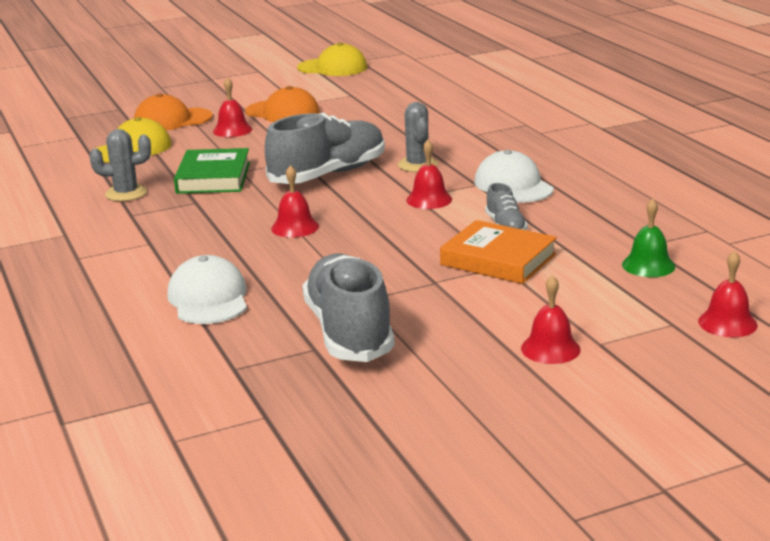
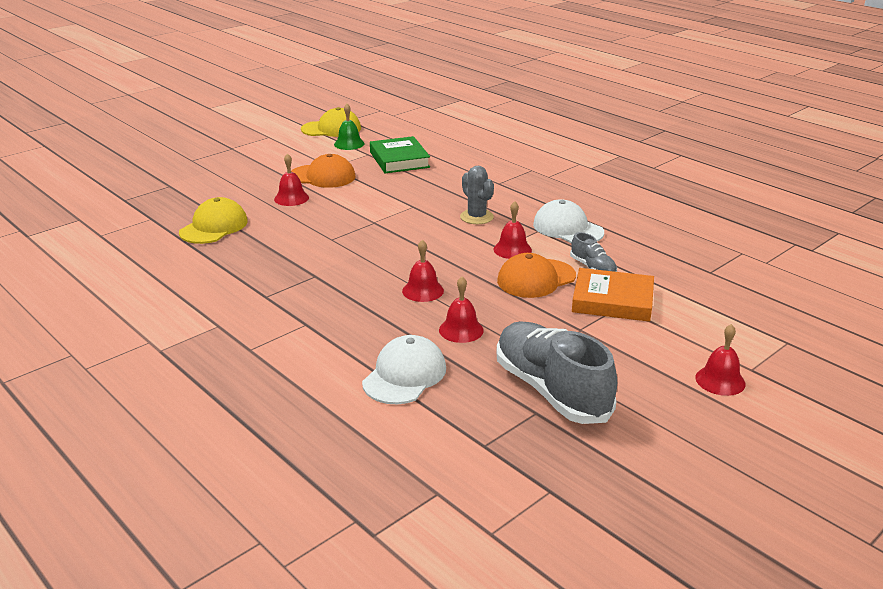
camera: 20 degrees left, 5 degrees up
(126, 193) = (244, 274): grey cactus -> none
(172, 120) = (228, 193): orange cap -> orange cap (536, 279)
(208, 298) = (404, 375): white cap -> white cap turned 60 degrees clockwise
(213, 178) = (312, 249): green book -> green book (399, 160)
(328, 175) = (410, 234): grey shoe -> none
(648, 265) = (727, 290): green bell -> green bell (349, 144)
(727, 323) = (824, 335): red bell -> red bell (461, 330)

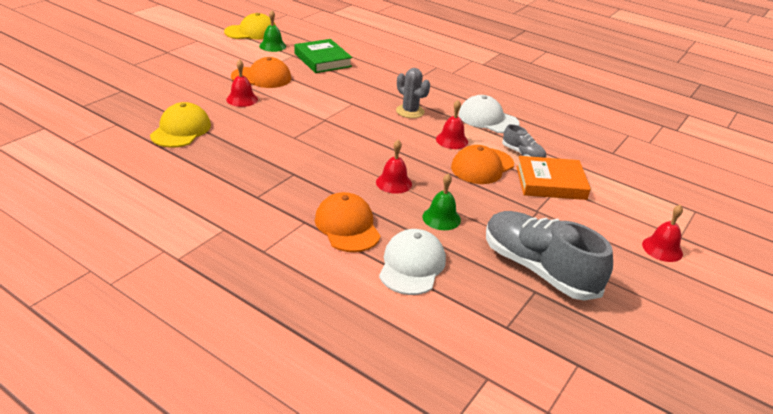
camera: 15 degrees left, 5 degrees up
(350, 331) = (347, 226): none -> orange cap
(461, 330) = (441, 218): red bell -> green bell

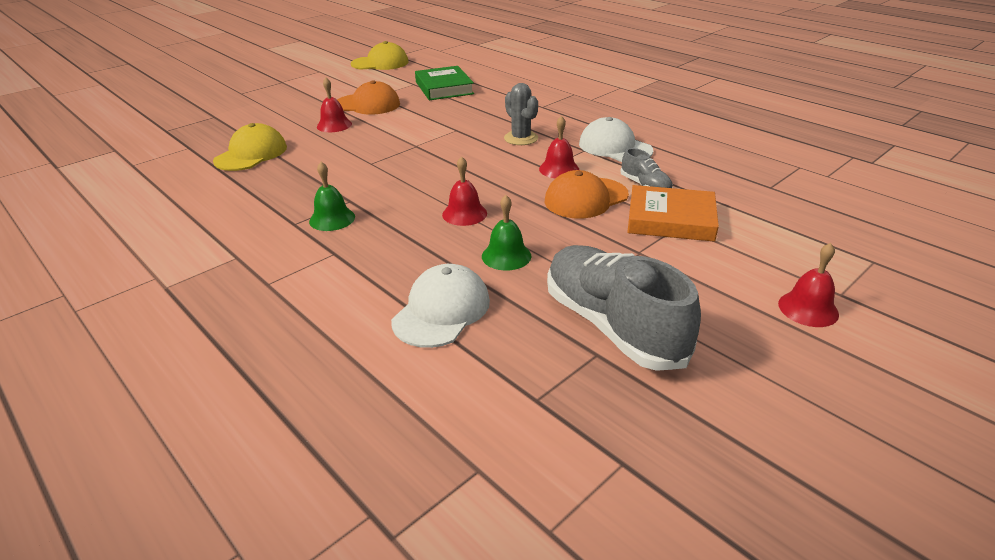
camera: 15 degrees right, 0 degrees up
(272, 46) = (396, 75): green bell -> green bell (332, 219)
(347, 226) = (383, 260): orange cap -> none

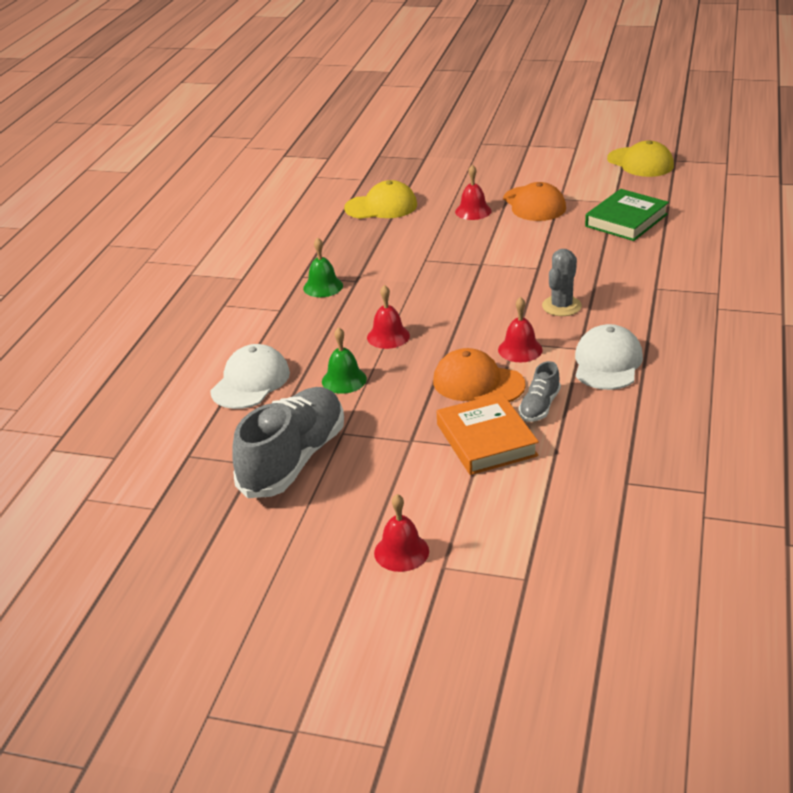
camera: 60 degrees right, 0 degrees up
(441, 310) = (250, 382): white cap -> white cap turned 60 degrees counterclockwise

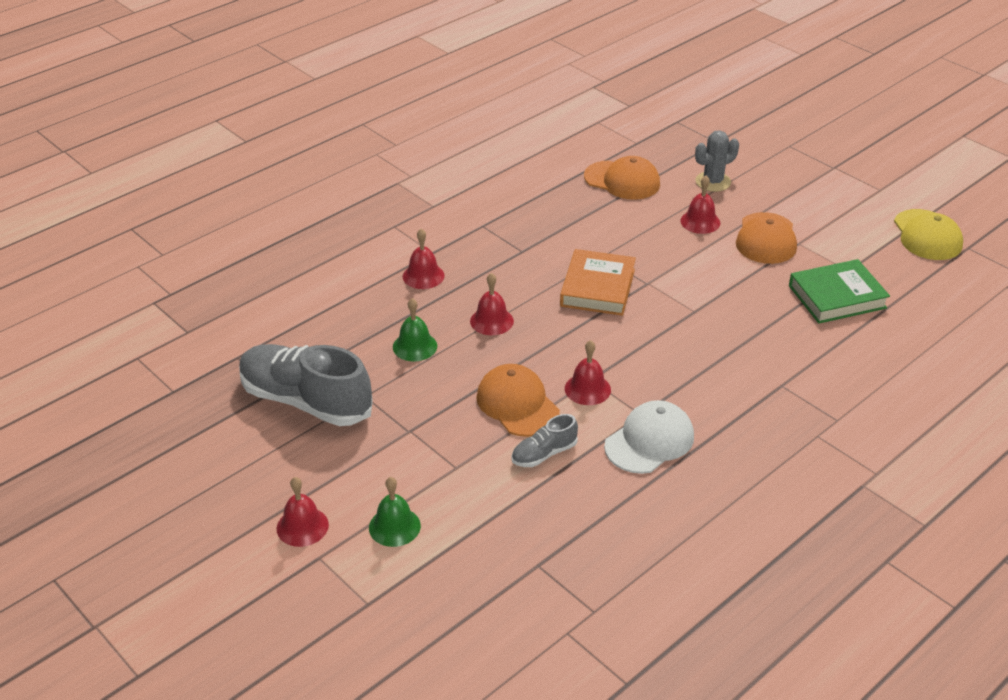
camera: 30 degrees right, 5 degrees up
(250, 382) = (343, 312): white cap -> none
(292, 329) = (423, 276): none -> red bell
(293, 459) = (306, 401): grey shoe -> grey shoe turned 120 degrees counterclockwise
(323, 287) = (489, 244): green bell -> green bell (394, 526)
(381, 206) = (622, 180): yellow cap -> orange cap
(486, 440) = (467, 462): orange book -> orange book (597, 288)
(561, 306) = (672, 362): grey cactus -> grey cactus (713, 182)

